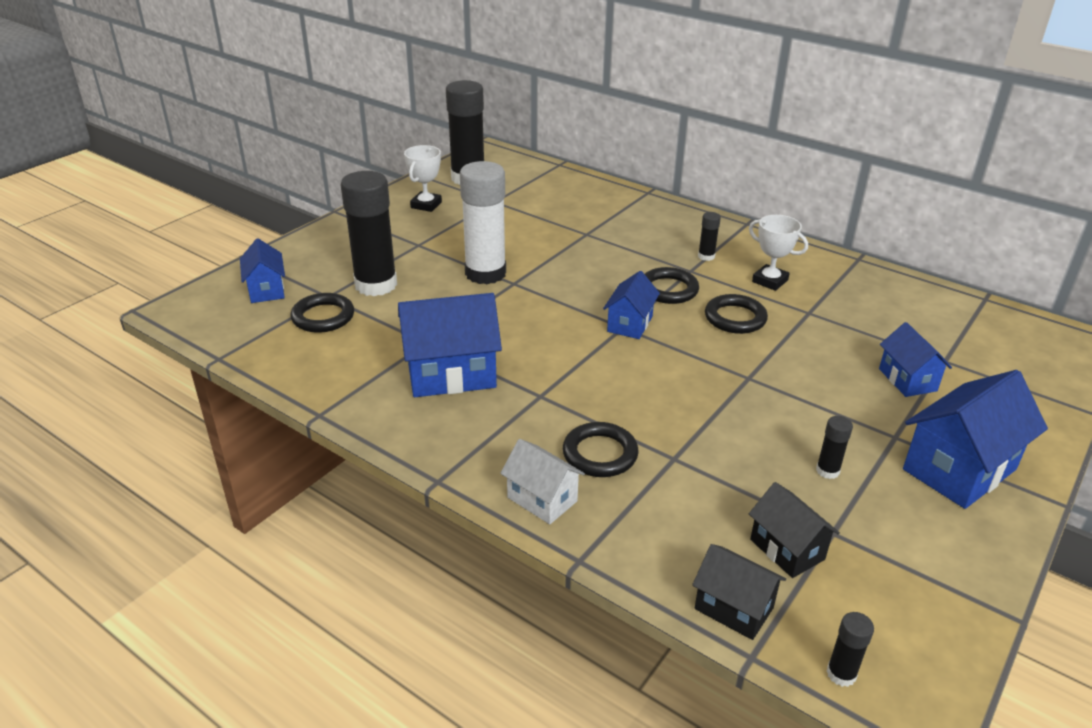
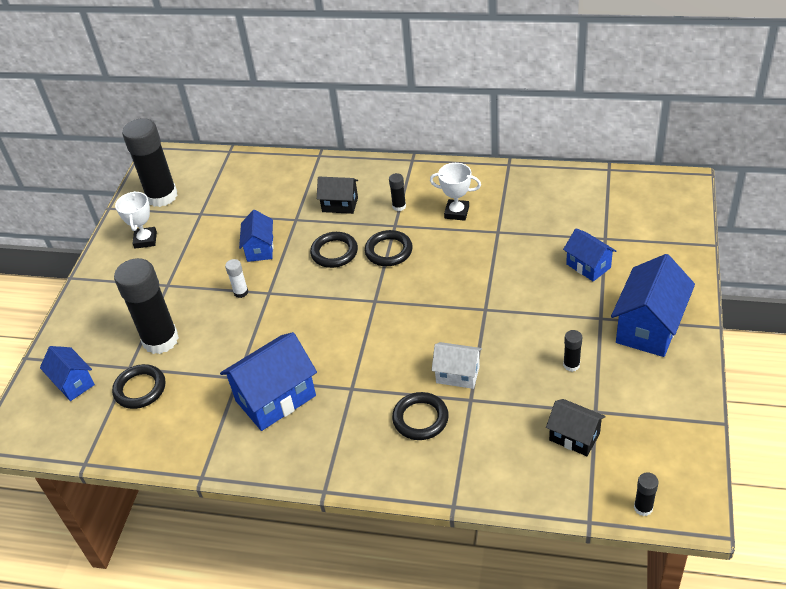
camera: 20 degrees left, 10 degrees up
(485, 273) = (241, 292): white glue stick -> white glue stick, size x0.42
(542, 499) = (403, 472): white house -> white house (457, 374)
(630, 324) = (378, 296): blue house -> blue house (260, 249)
(733, 608) = (563, 494): black house -> black house (340, 204)
(735, 318) = (449, 258): black ring -> black ring (334, 252)

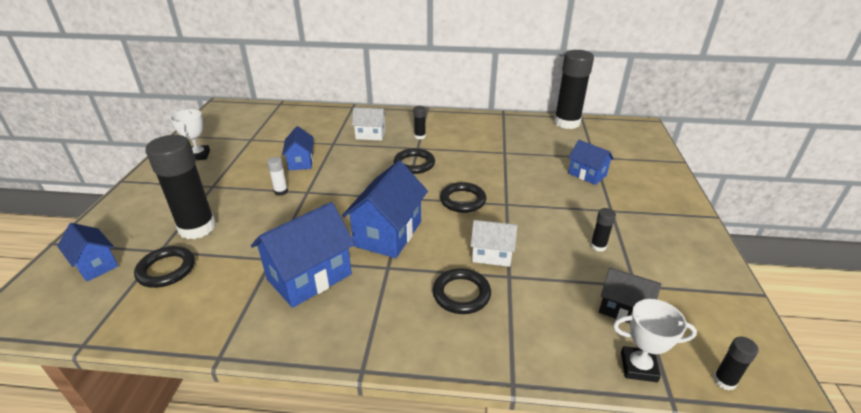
camera: 10 degrees left, 10 degrees down
(162, 196) = (219, 128): black glue stick -> black glue stick (566, 123)
(334, 252) = (367, 164): black ring -> black ring (462, 200)
(340, 204) = (370, 135): black house -> white house
(456, 212) = (468, 140): white trophy -> white trophy (638, 367)
(649, 327) = (657, 217): blue house -> blue house (388, 233)

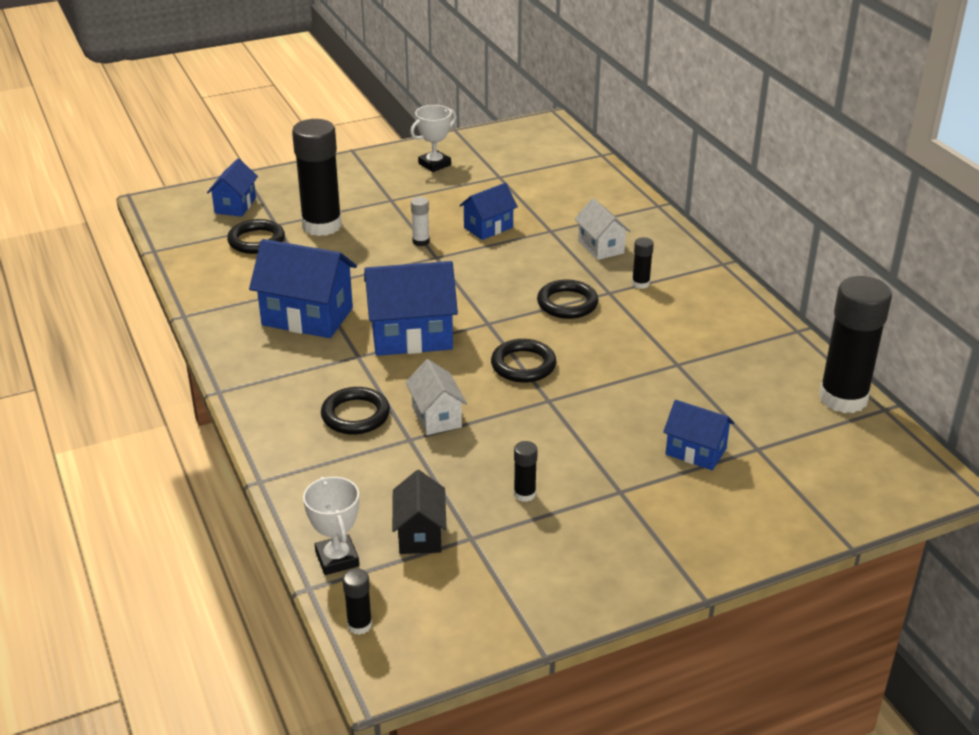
camera: 60 degrees right, 0 degrees up
(587, 174) = (695, 451): blue house -> blue house turned 75 degrees counterclockwise

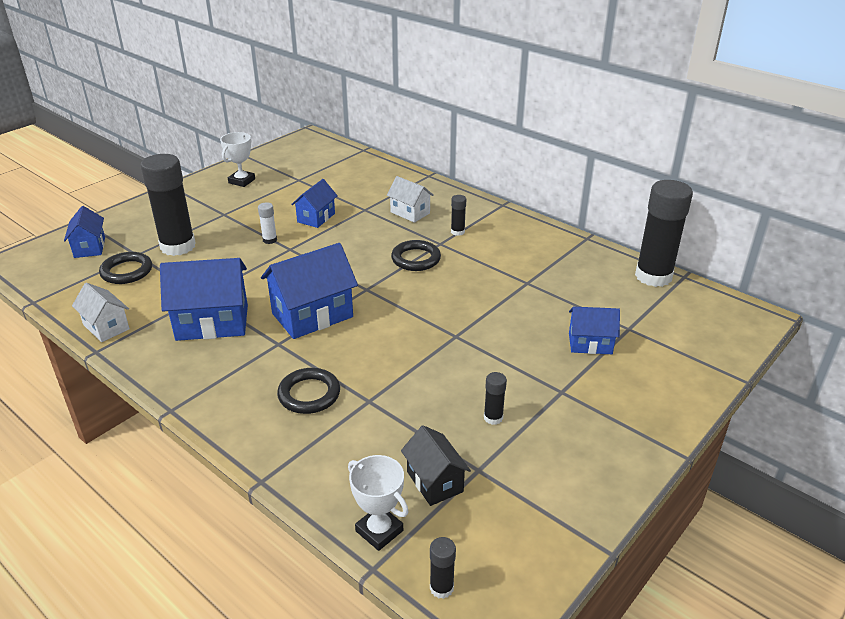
camera: 25 degrees left, 0 degrees up
(436, 417) = (378, 375): white house -> white house (106, 327)
(523, 365) = (417, 314): black ring -> none

